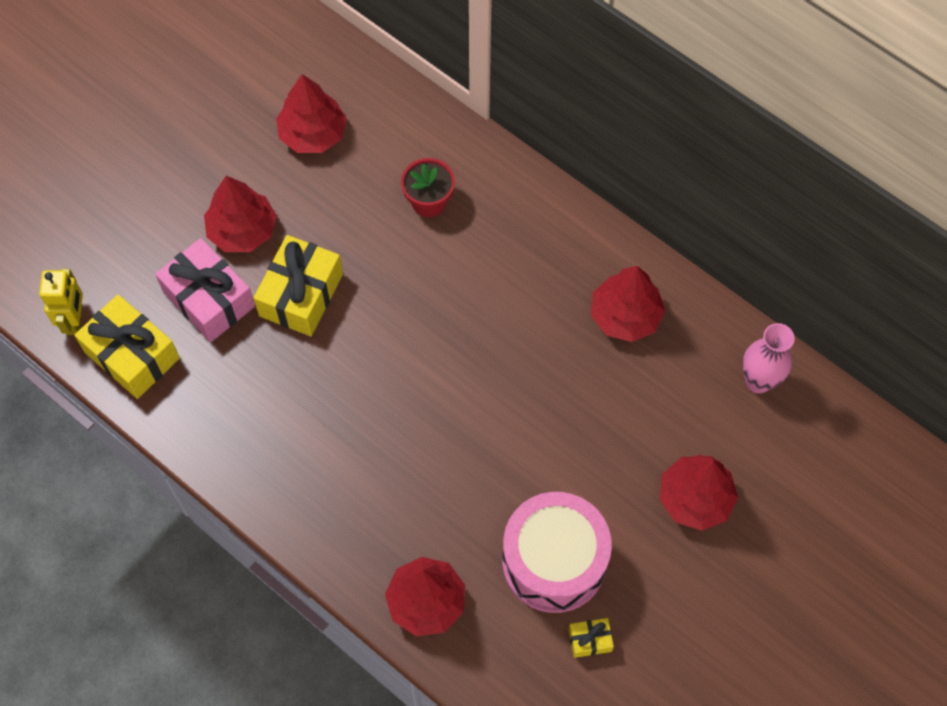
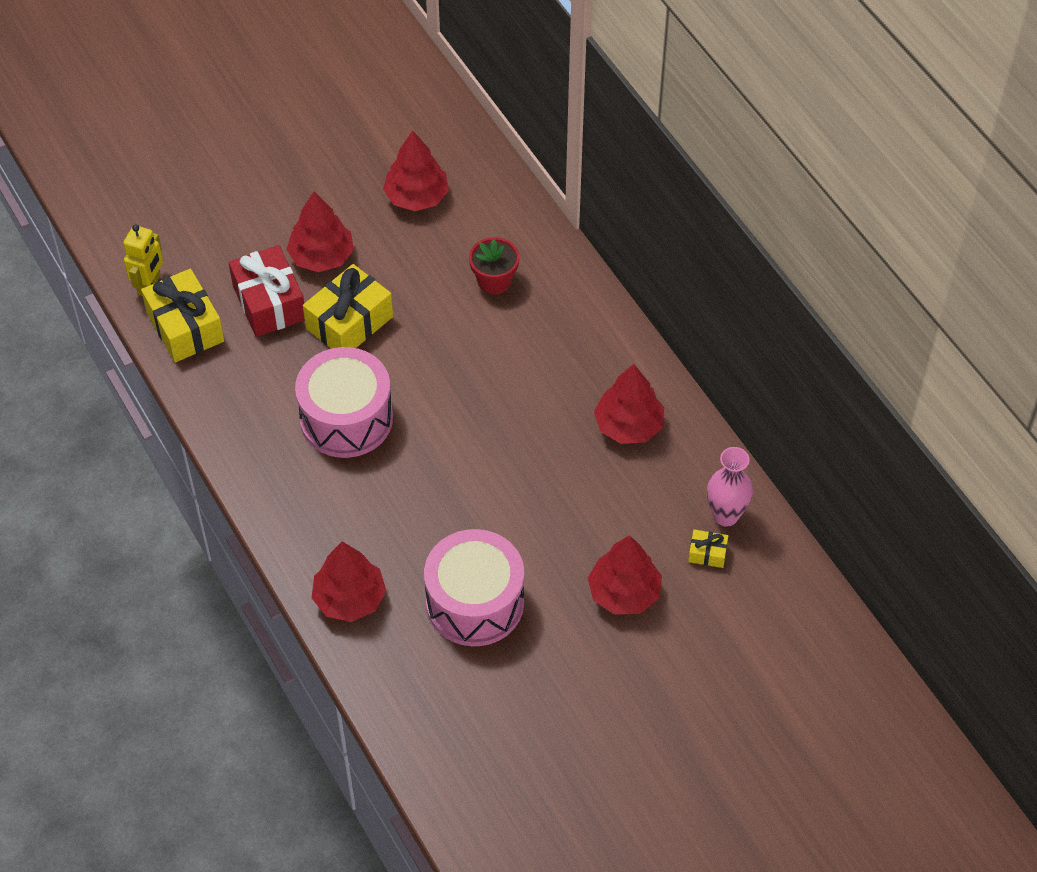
camera: 20 degrees right, 10 degrees down
(209, 299) = (269, 303): pink gift -> red gift
(341, 402) = (346, 418): none -> pink drum
(590, 640) = (478, 675): yellow gift -> yellow gift (707, 553)

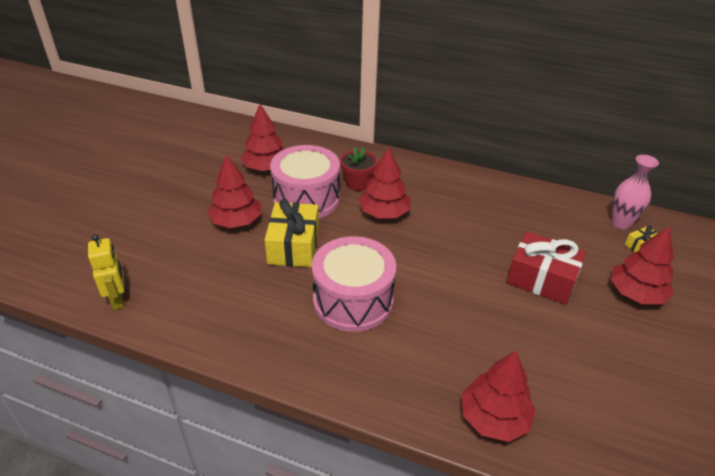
camera: 40 degrees left, 15 degrees down
(185, 327) = (173, 310): yellow gift -> none
(269, 303) = (225, 263): red gift -> red gift (541, 279)
(475, 602) = (571, 360): pink drum -> pink drum (306, 198)
(628, 425) = (516, 210): red tree -> red tree (384, 213)

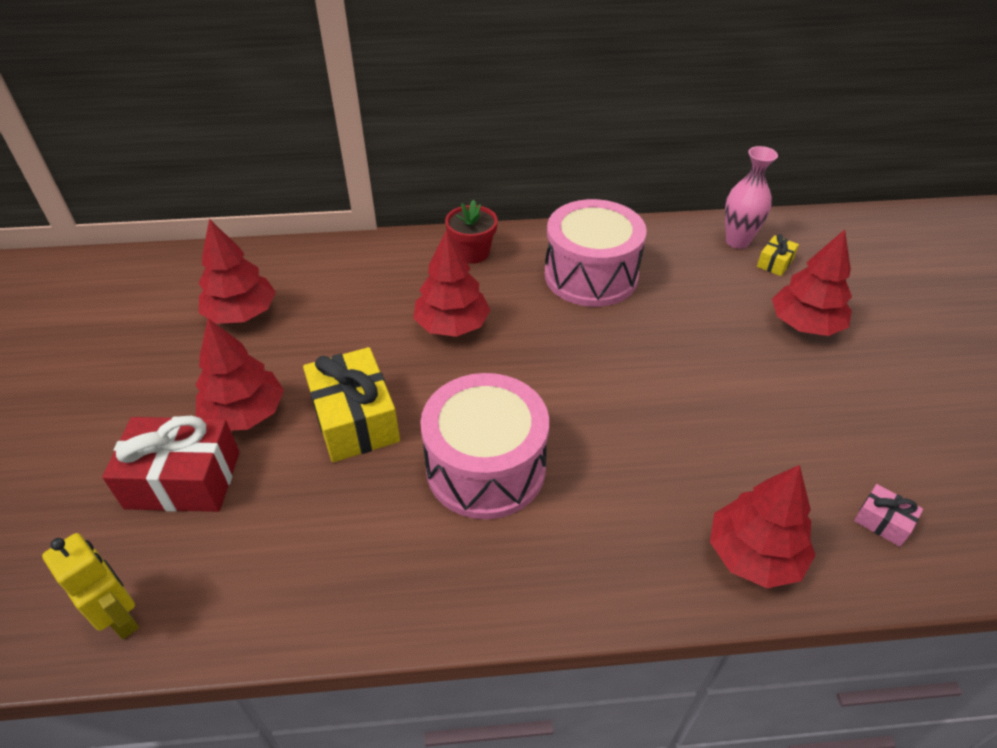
camera: 25 degrees left, 5 degrees up
(306, 198) = (331, 341): pink drum -> pink drum (591, 275)
(358, 183) = (391, 294): red flower pot -> red flower pot (472, 253)
(541, 279) = (696, 345): red gift -> red gift (183, 480)
(604, 438) = (883, 522): none -> pink gift

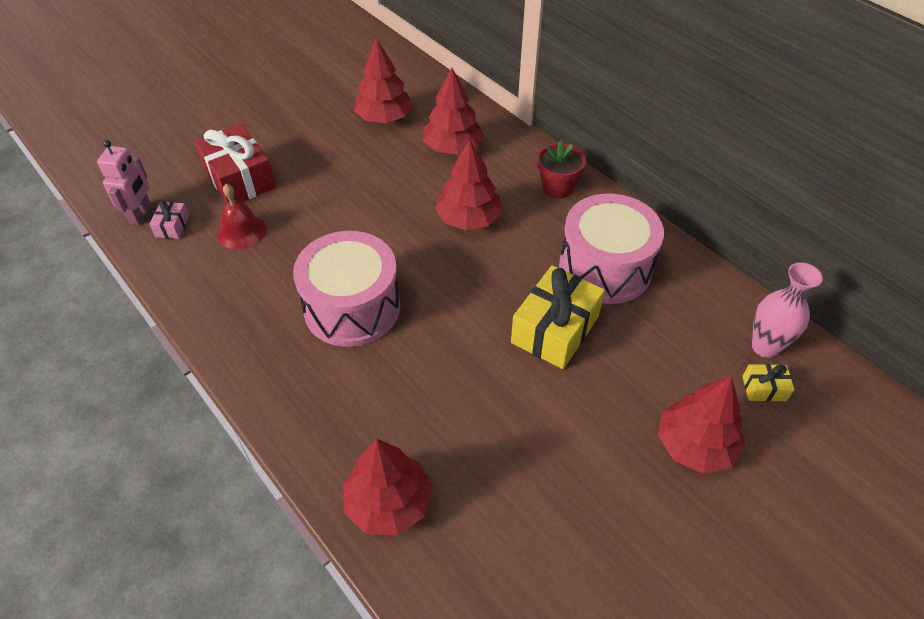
camera: 55 degrees right, 5 degrees up
(121, 617) = (141, 214): yellow robot -> pink robot
(245, 413) = (306, 171): red tree -> red tree (452, 147)
(274, 516) = (242, 231): none -> red bell
(355, 420) = (340, 221): yellow gift -> yellow gift (555, 329)
(883, 522) = (490, 588): pink gift -> pink gift (172, 226)

